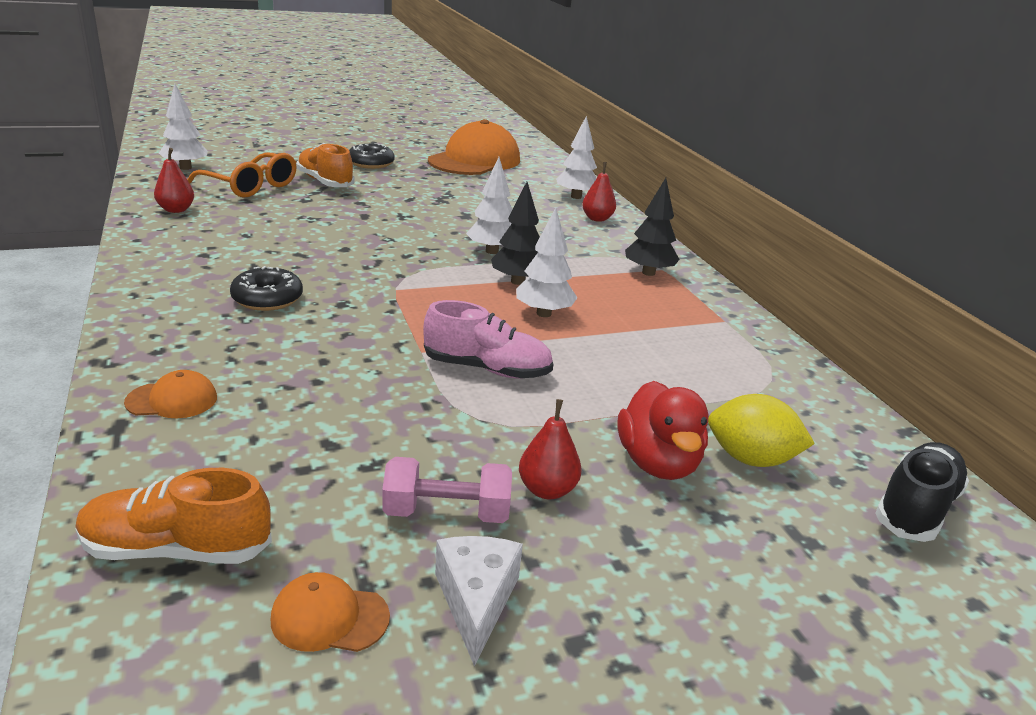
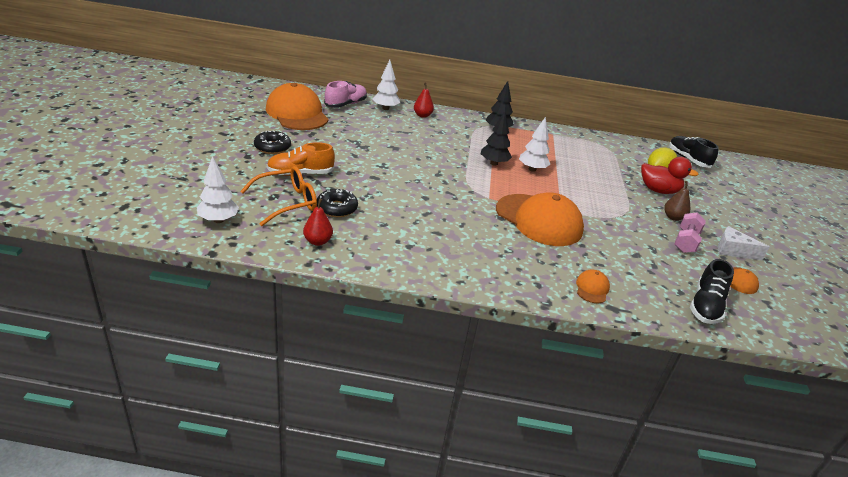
camera: 65 degrees left, 5 degrees up
(177, 549) = (705, 306): orange shoe -> black shoe
(267, 298) = (486, 238): black donut -> black donut (337, 208)
(365, 334) = (539, 220): none -> orange cap
(487, 369) = (581, 200): pink shoe -> pink shoe (346, 104)
(492, 251) = (452, 157): white tree -> none
(547, 490) = (673, 217): red pear -> brown pear

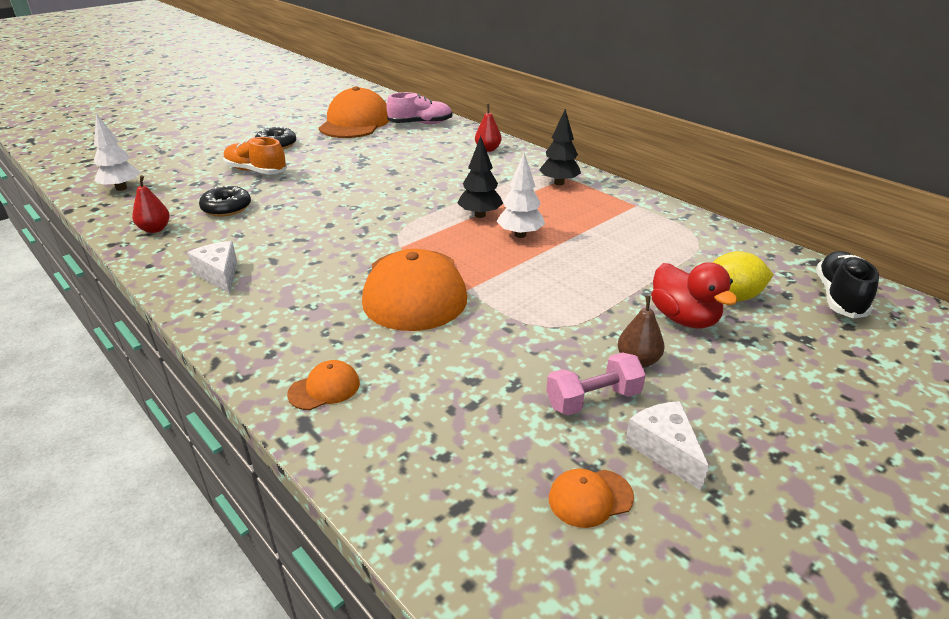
camera: 45 degrees right, 0 degrees up
(287, 202) = (197, 191): orange glasses -> none
(385, 108) = (457, 135): white tree -> none
(425, 254) = (219, 275): none -> white cheese
(705, 306) = (445, 495): black shoe -> none

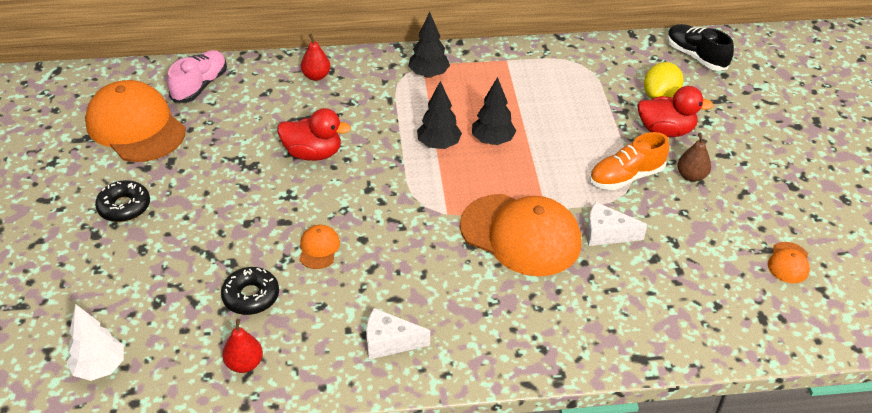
camera: 55 degrees left, 10 degrees up
(256, 171) = (180, 246): orange shoe -> orange shoe (626, 177)
(324, 388) = (609, 334): orange cap -> orange cap (319, 248)
(402, 176) = (313, 153): none -> red duck
(520, 235) = (492, 141): white tree -> black tree
(593, 399) = (712, 216): pink dumbbell -> none
(664, 450) = (772, 213): white cheese -> white cheese (606, 234)

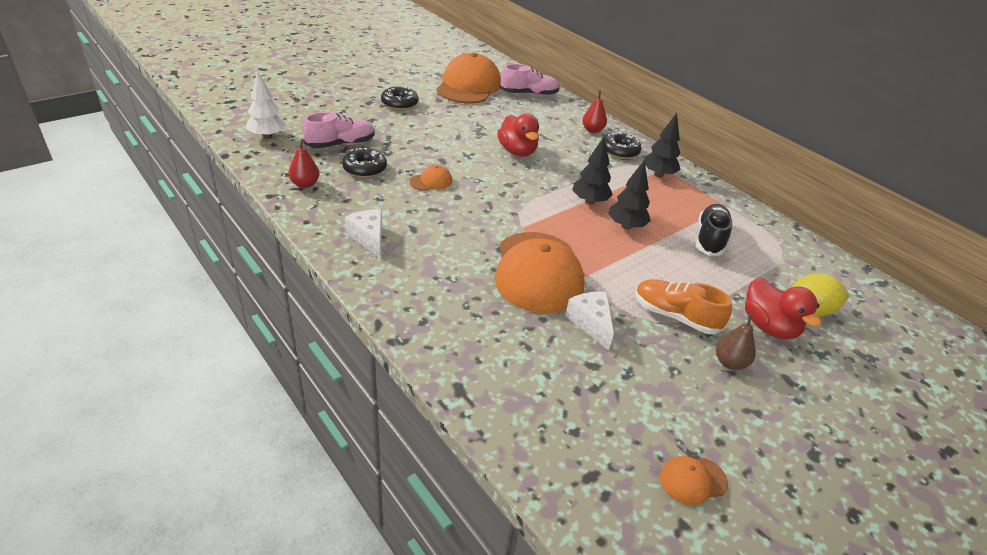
camera: 55 degrees right, 5 degrees down
(179, 299) = (341, 144): none -> pink shoe
(370, 78) = (620, 151): none -> black donut
(695, 57) = (902, 320): black shoe -> black shoe (710, 239)

